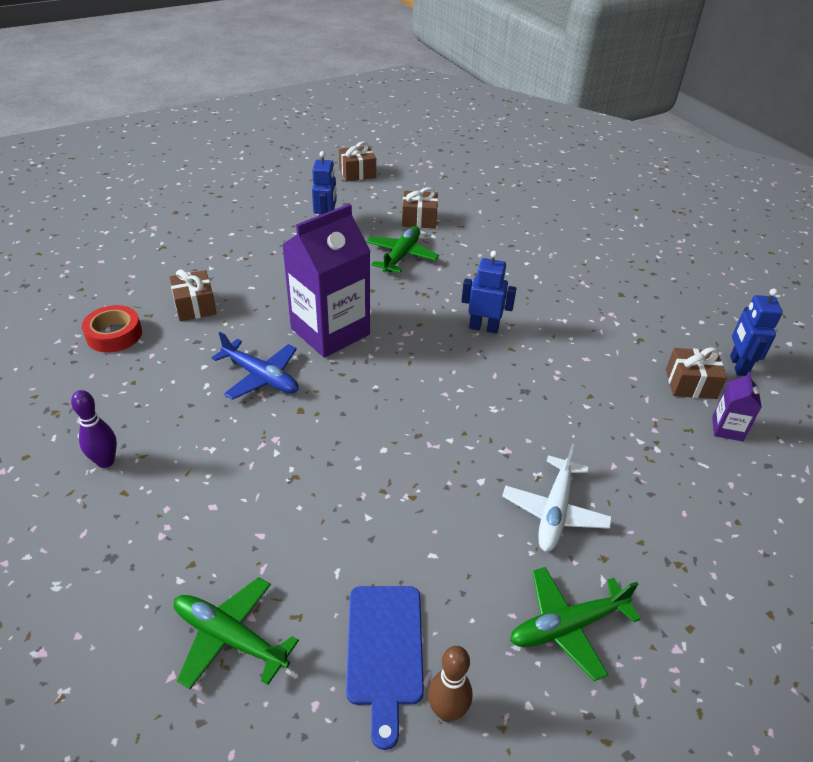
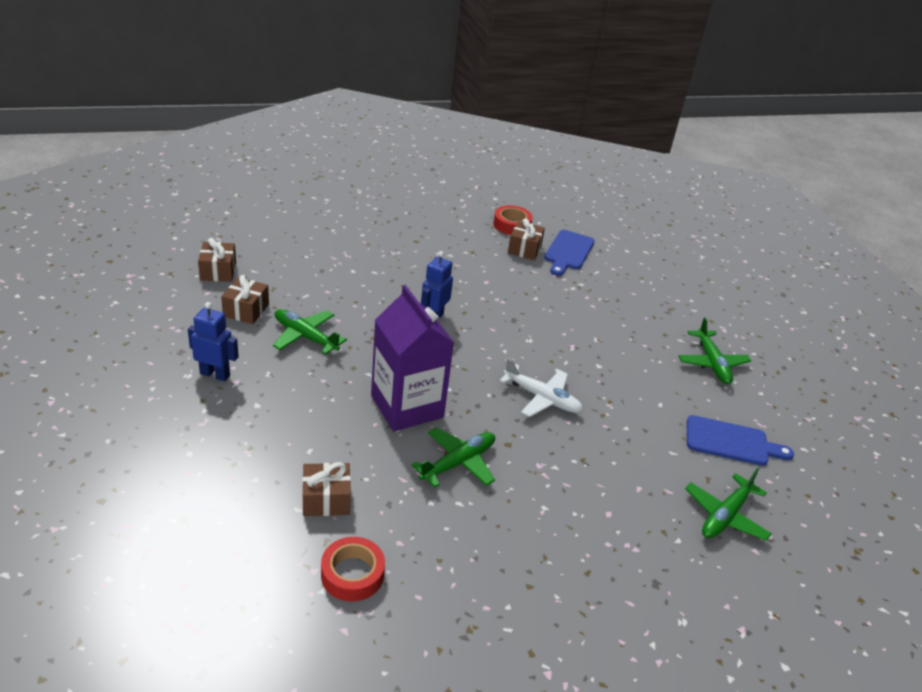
camera: 80 degrees left, 5 degrees down
(105, 461) = (548, 585): purple bowling pin -> none
(260, 377) = (458, 463): blue plane -> green plane
(357, 173) = (117, 329): brown gift -> brown gift (218, 271)
(447, 711) = (767, 425): brown bowling pin -> none
(555, 511) = (628, 341): white plane -> white plane (541, 398)
(727, 429) = (568, 252): purple carton -> blue cutting board
(738, 366) = (512, 225): blue robot -> red tape

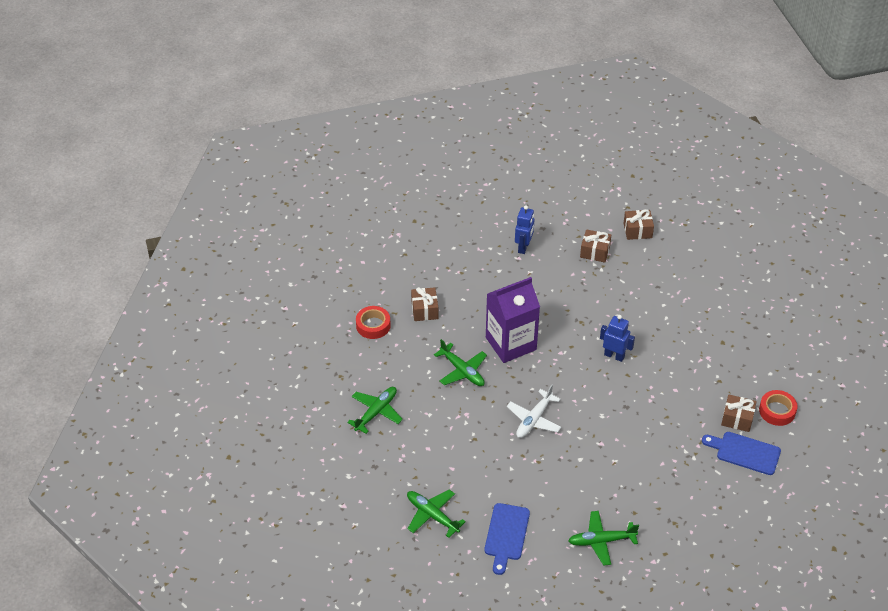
camera: 95 degrees right, 10 degrees up
(305, 337) = (573, 286): green plane -> green plane (376, 412)

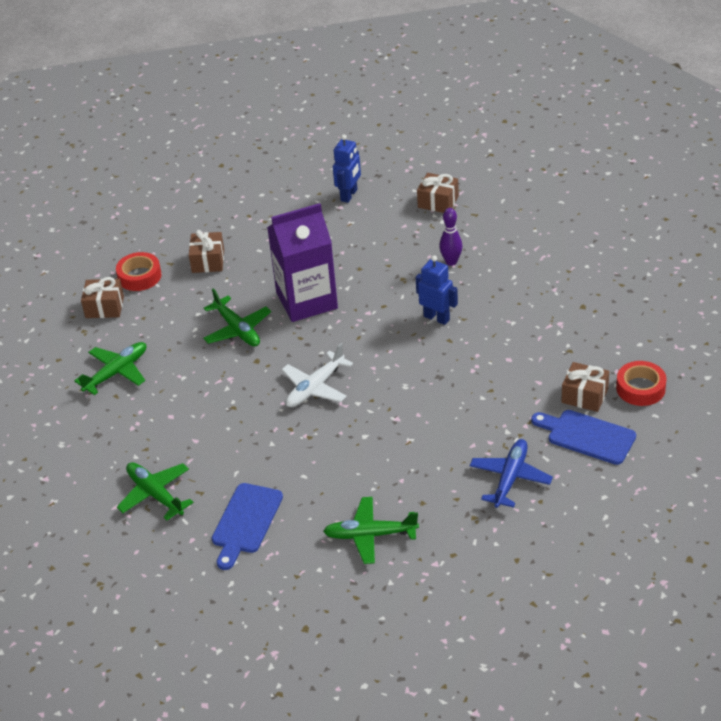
camera: 10 degrees right, 5 degrees down
(615, 306) = (451, 262): none -> purple bowling pin
(637, 230) = (498, 180): brown gift -> brown gift (104, 307)
(695, 490) = (510, 478): none -> blue plane

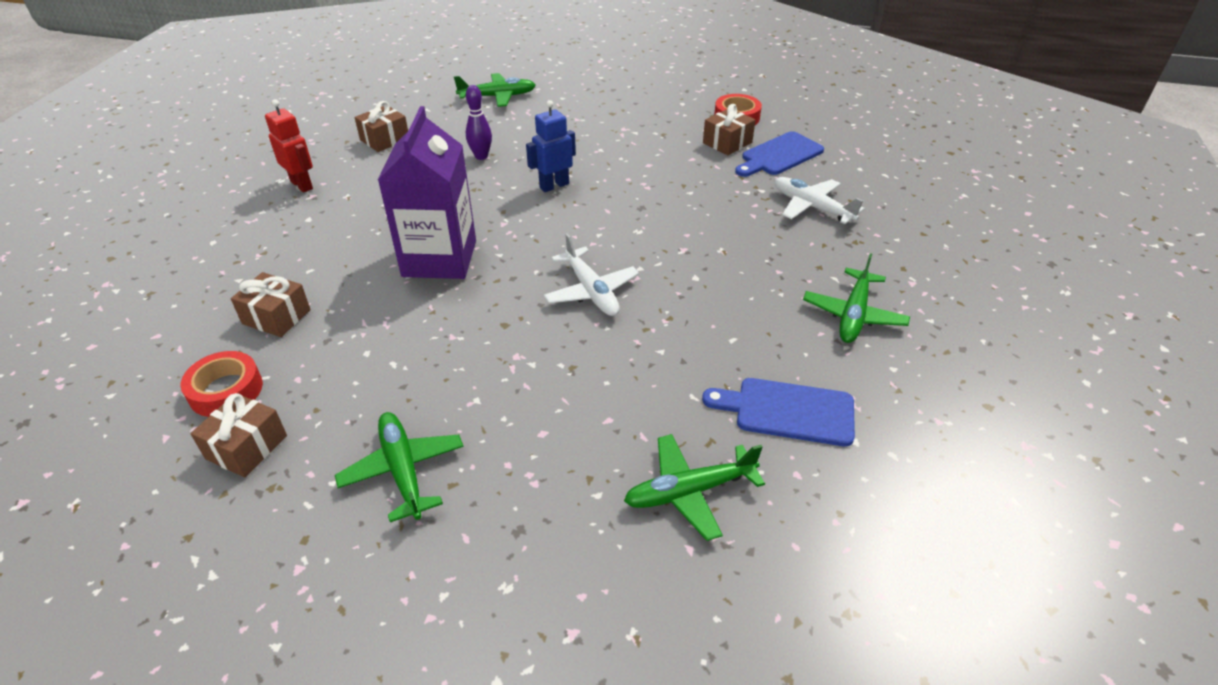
camera: 70 degrees left, 0 degrees up
(237, 329) = (432, 325): green plane -> green plane (497, 97)
(245, 522) = (788, 411): blue cutting board -> blue cutting board turned 150 degrees clockwise
(349, 195) = (302, 185): blue robot -> red robot
(510, 478) = (812, 207): blue plane -> white plane

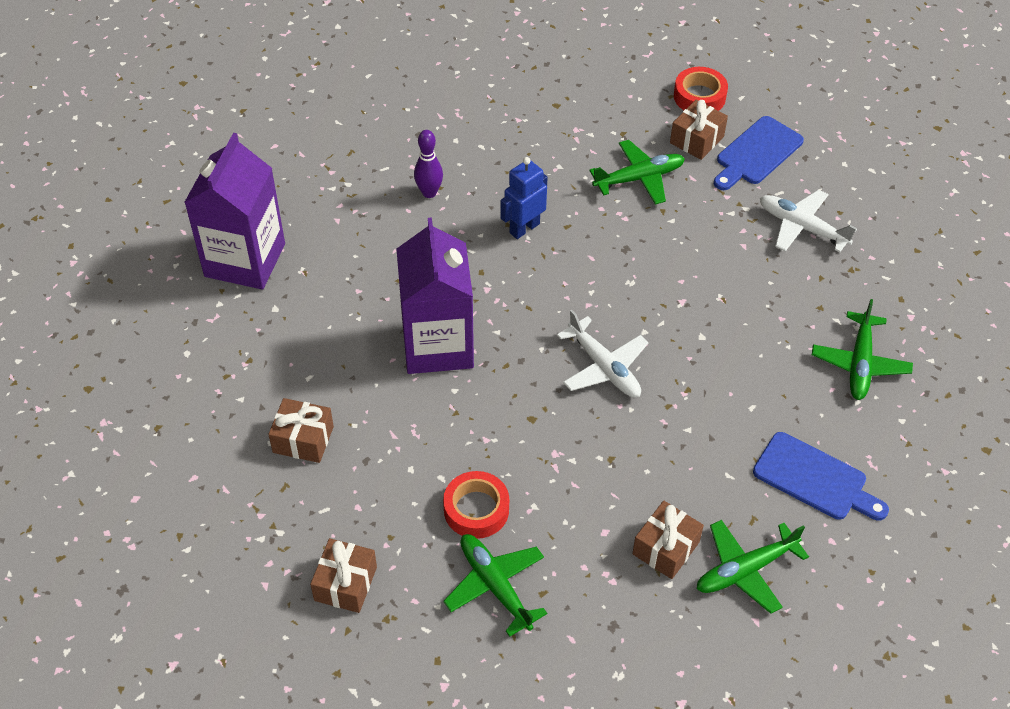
camera: 10 degrees left, 10 degrees up
(226, 390) = (296, 529): red tape -> red tape (476, 509)
(302, 185) = (245, 260): red robot -> purple carton
(385, 139) = (308, 178): brown gift -> brown gift (665, 548)
(497, 97) = (413, 91): green plane -> green plane (638, 178)
(788, 411) = (814, 479): blue cutting board -> blue cutting board turned 150 degrees counterclockwise

